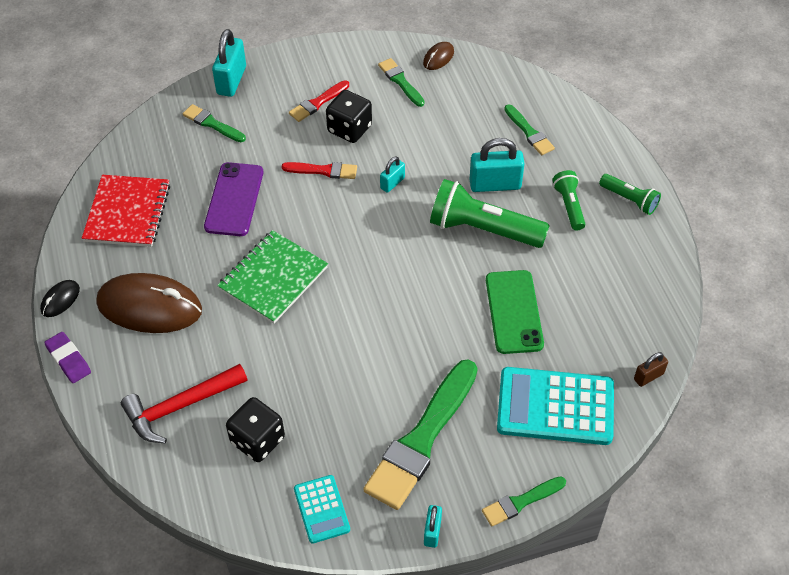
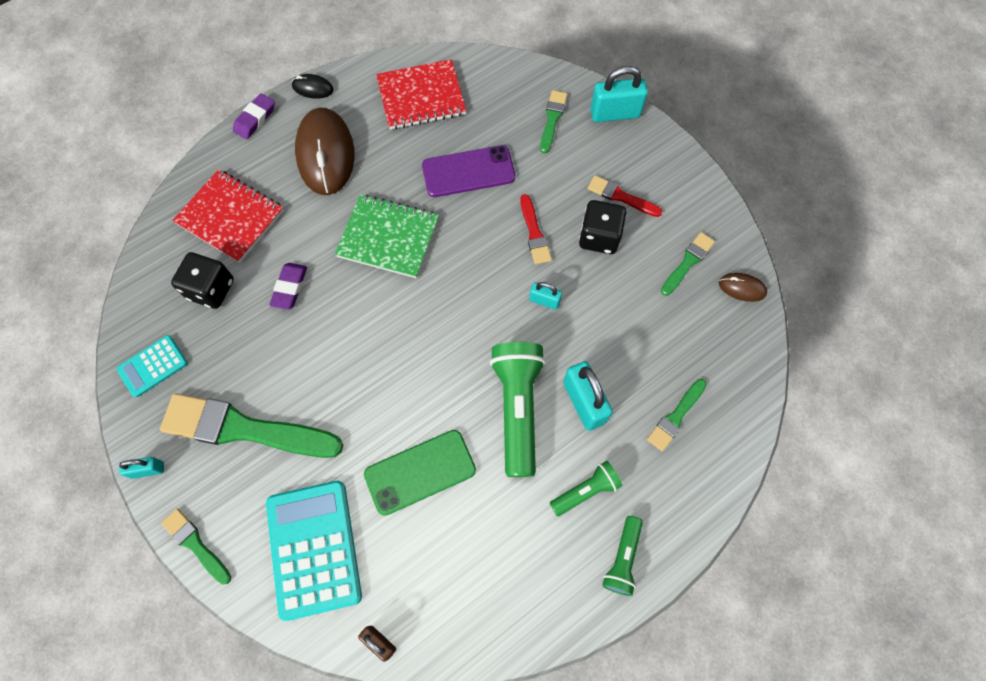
camera: 70 degrees right, 15 degrees up
(180, 406) = (230, 217): red hammer -> red notebook
(288, 371) = (290, 288): none -> purple eraser

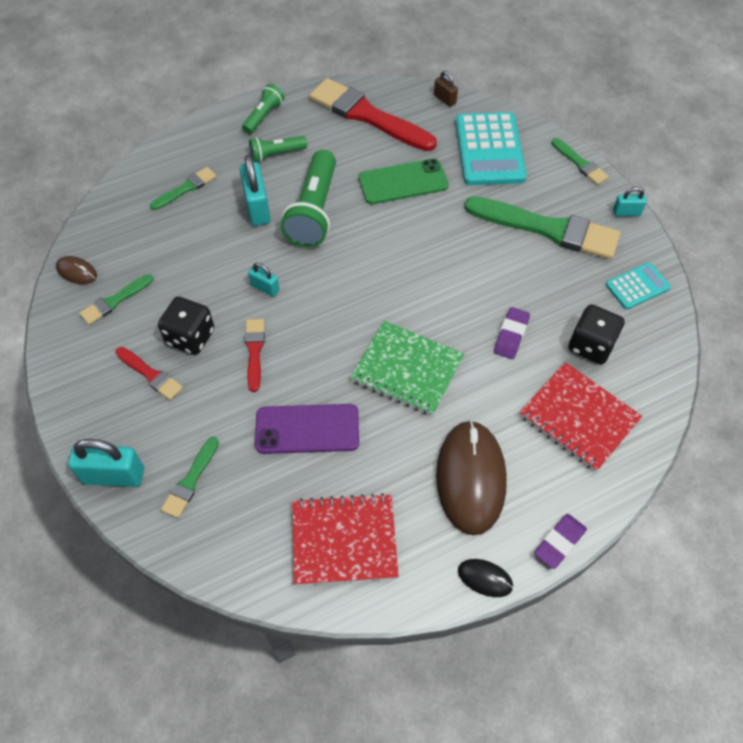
camera: 170 degrees left, 10 degrees down
(483, 586) = (367, 115): none -> red brush

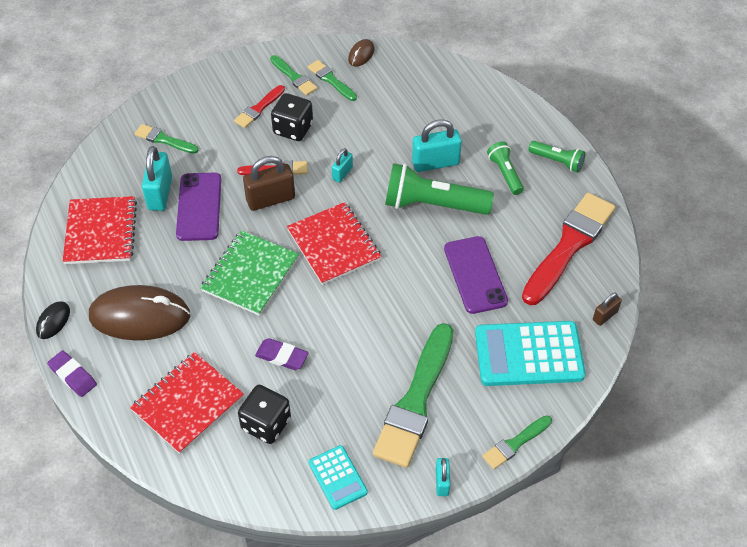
camera: 90 degrees right, 5 degrees down
(114, 476) = (174, 97): turquoise padlock -> turquoise padlock (160, 193)
(186, 188) = (456, 112): green brush -> green brush (294, 77)
(299, 355) = (270, 199): none -> brown padlock
(366, 294) = (334, 245): none -> red notebook
(403, 182) = (475, 275): green phone -> purple phone

